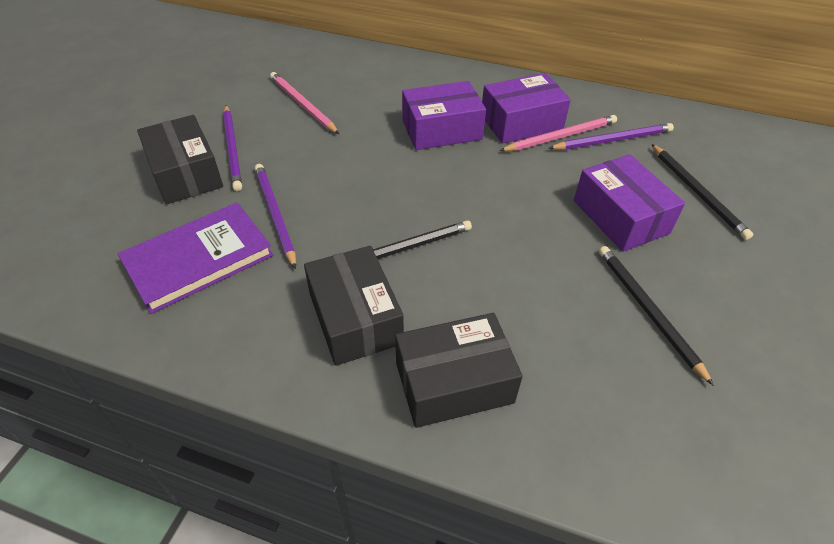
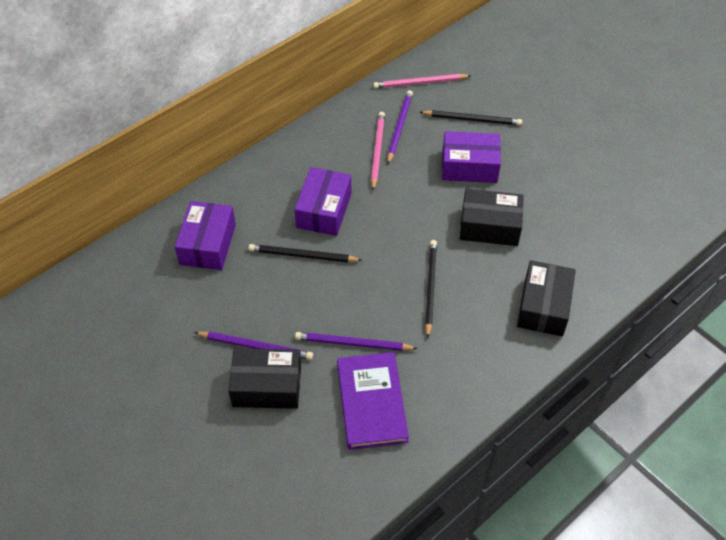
camera: 60 degrees left, 5 degrees up
(302, 105) = (228, 281): pink pencil -> pink pencil (420, 83)
(355, 318) = (473, 333): black box -> black box (489, 226)
(521, 122) = (347, 163): purple box -> purple box (208, 244)
(647, 311) = (543, 198): black pencil -> black pencil (302, 255)

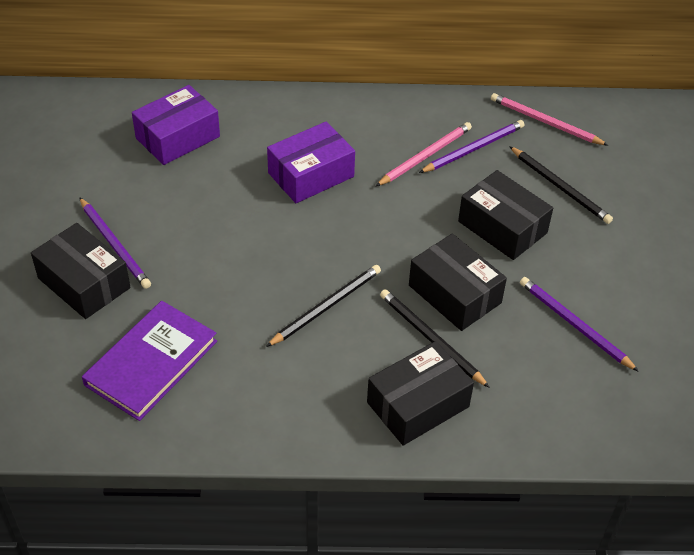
camera: 40 degrees right, 5 degrees down
(302, 255) = (245, 199): black pencil -> black pencil (431, 339)
(353, 343) = (196, 302): purple pencil -> purple pencil (574, 324)
(469, 166) = (502, 227): purple box -> black box

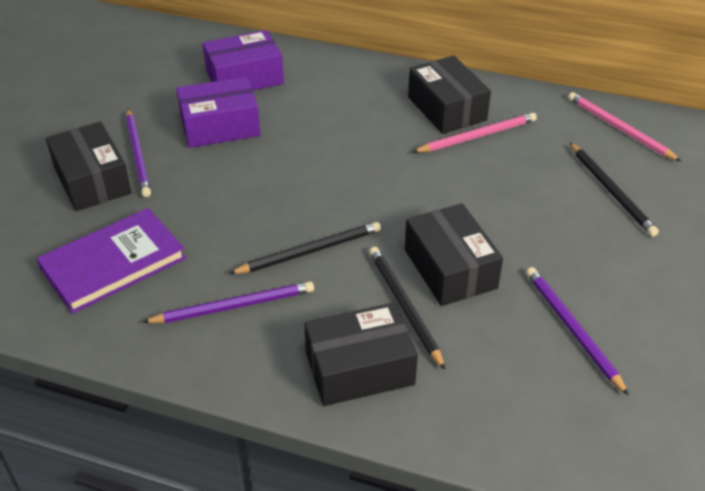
camera: 20 degrees right, 5 degrees down
(311, 175) = (354, 131): purple box -> purple box (220, 126)
(474, 149) = (531, 139): purple pencil -> purple pencil (234, 306)
(502, 227) = (530, 216): black box -> black box (446, 108)

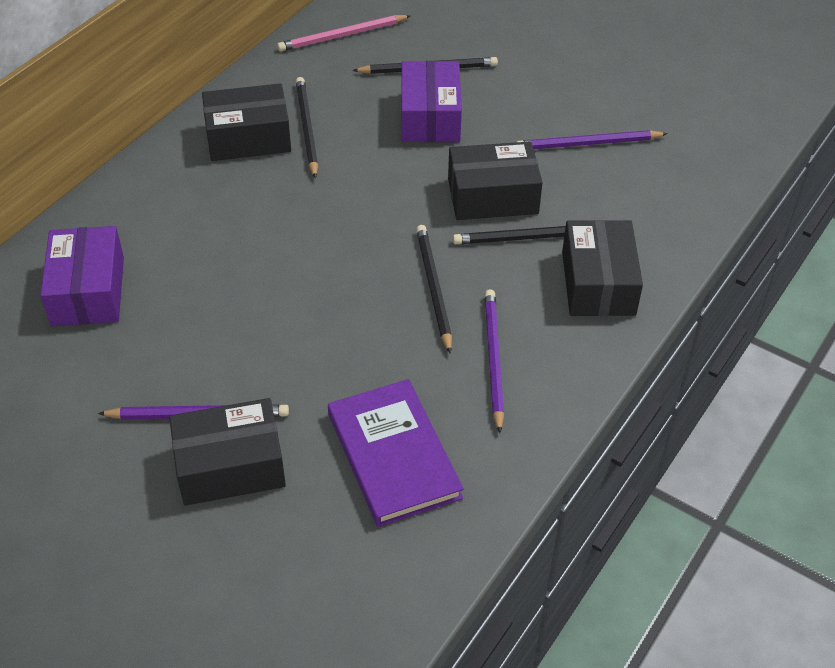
camera: 75 degrees left, 5 degrees up
(220, 126) = (181, 329): purple box -> purple box (430, 117)
(477, 136) = (307, 128): pink pencil -> black pencil

